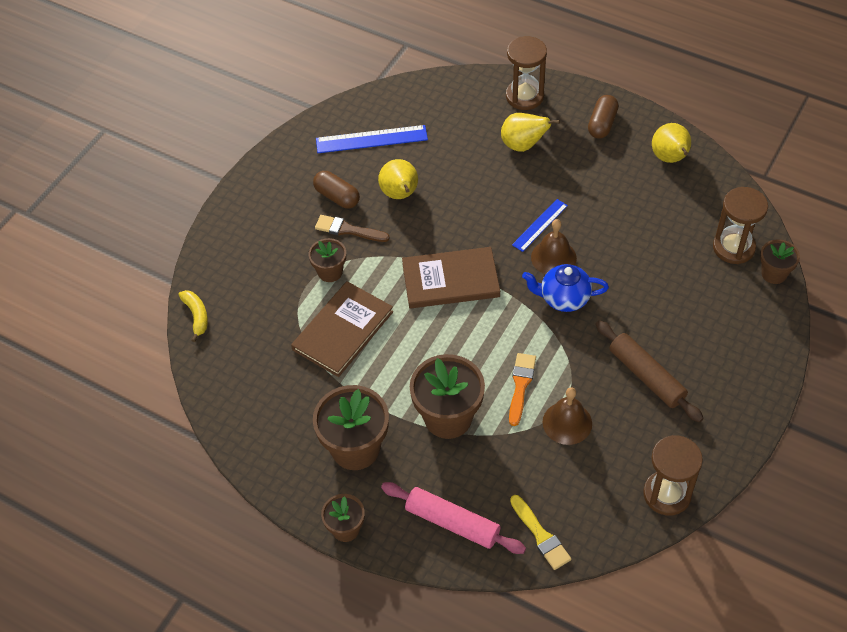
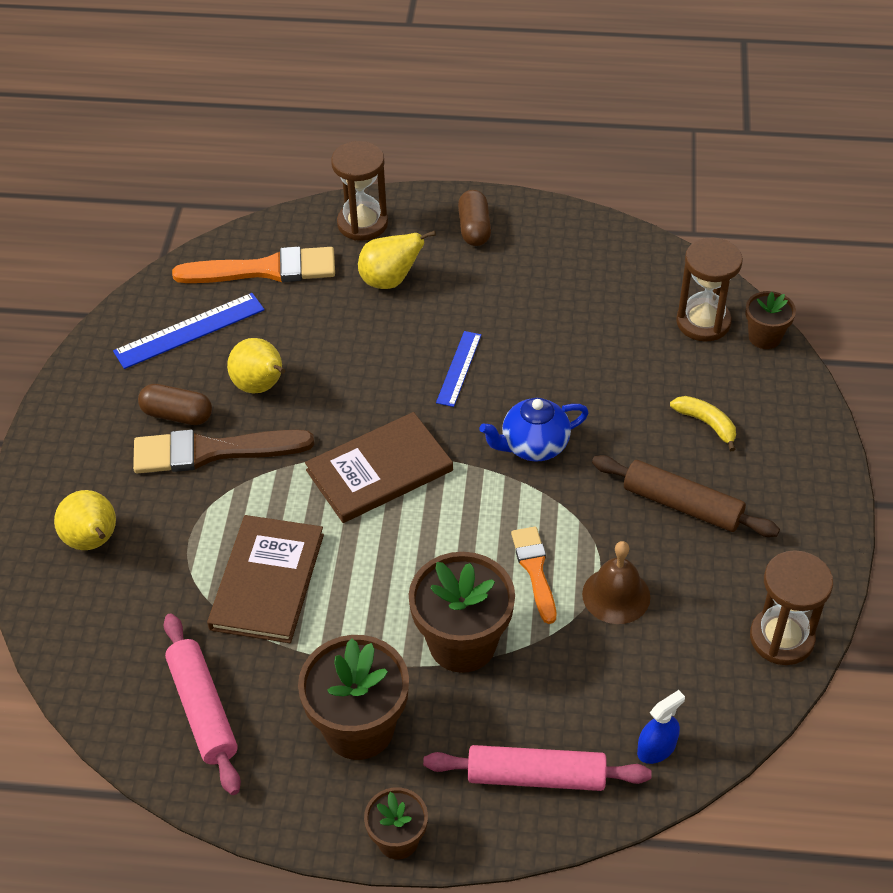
camera: 25 degrees left, 5 degrees down
(196, 316) = (51, 632): yellow banana -> yellow banana (706, 424)
(265, 400) = (203, 709): none -> pink rolling pin
(330, 272) = (213, 512): brown flower pot -> none
(348, 230) = (212, 451): brown brush -> brown brush, size x1.68
(441, 110) = (265, 270): none -> orange brush
(540, 535) = (656, 748): yellow brush -> blue spray bottle
(553, 257) = (496, 401): brown bell -> none
(670, 158) = (576, 244): yellow pear -> yellow pear (93, 541)

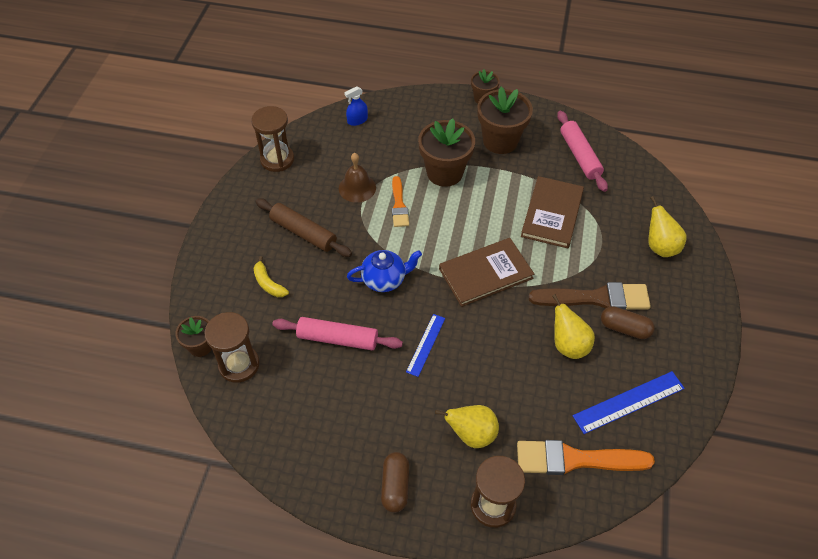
camera: 175 degrees left, 5 degrees up
(536, 776) = (417, 115): pink rolling pin -> pink rolling pin (338, 339)

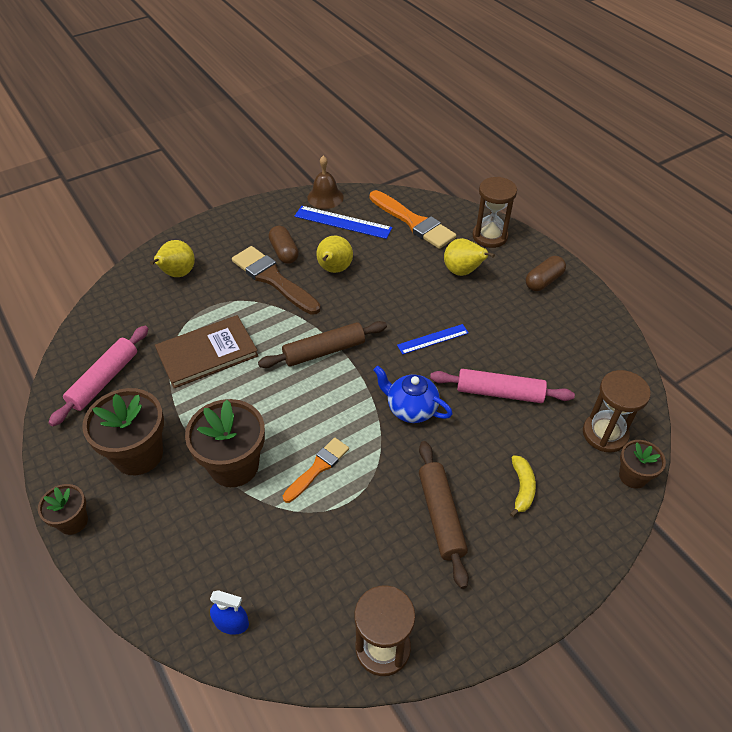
camera: 135 degrees left, 5 degrees down
(338, 339) = (499, 392): pink rolling pin -> pink rolling pin turned 45 degrees counterclockwise
(357, 188) = (335, 523): brown bell -> brown bell (325, 197)
(485, 273) = (324, 351): brown book -> brown rolling pin

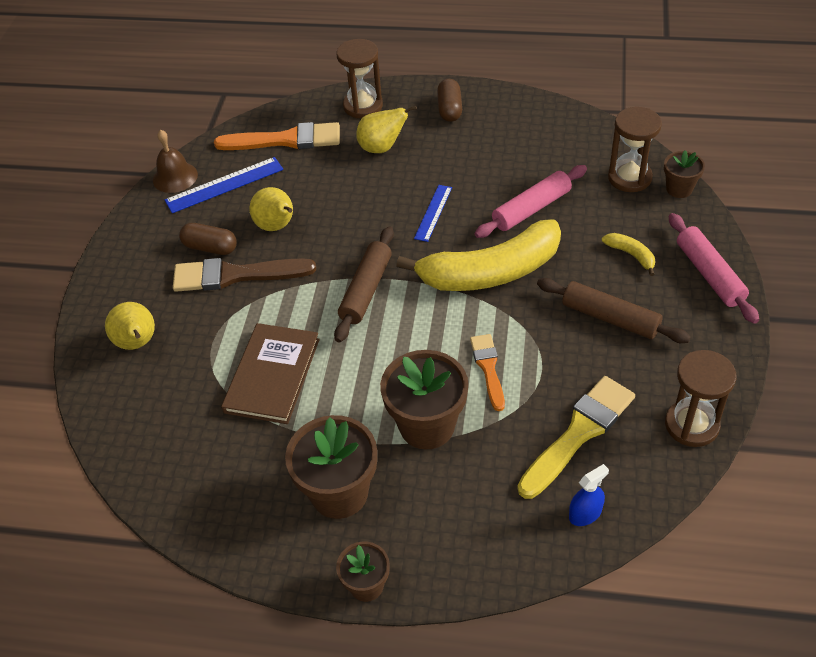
camera: 45 degrees left, 0 degrees up
(104, 380) = (214, 476): pink rolling pin -> pink rolling pin (709, 274)
(306, 568) = (579, 433): none -> yellow brush
(411, 409) = (490, 272): blue teapot -> yellow banana

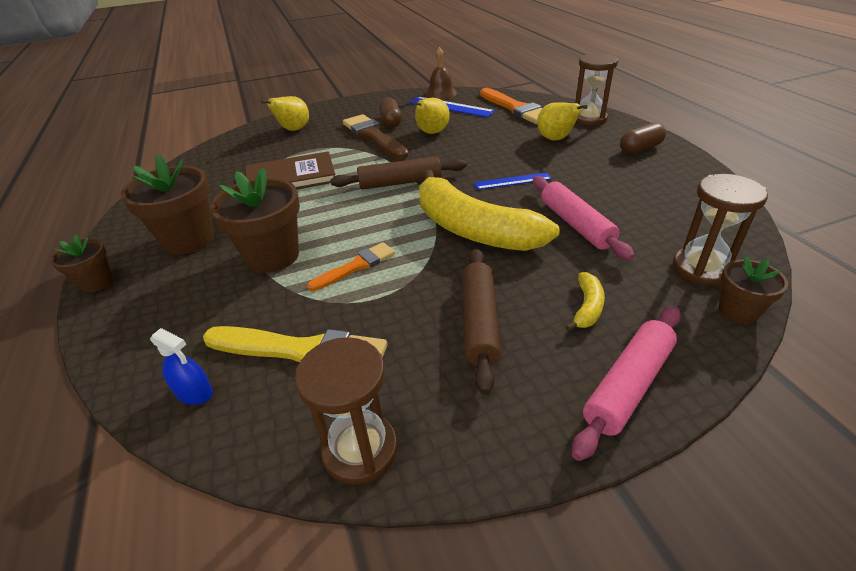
camera: 60 degrees right, 10 degrees down
(531, 209) = (576, 224): pink rolling pin -> pink rolling pin turned 45 degrees clockwise

